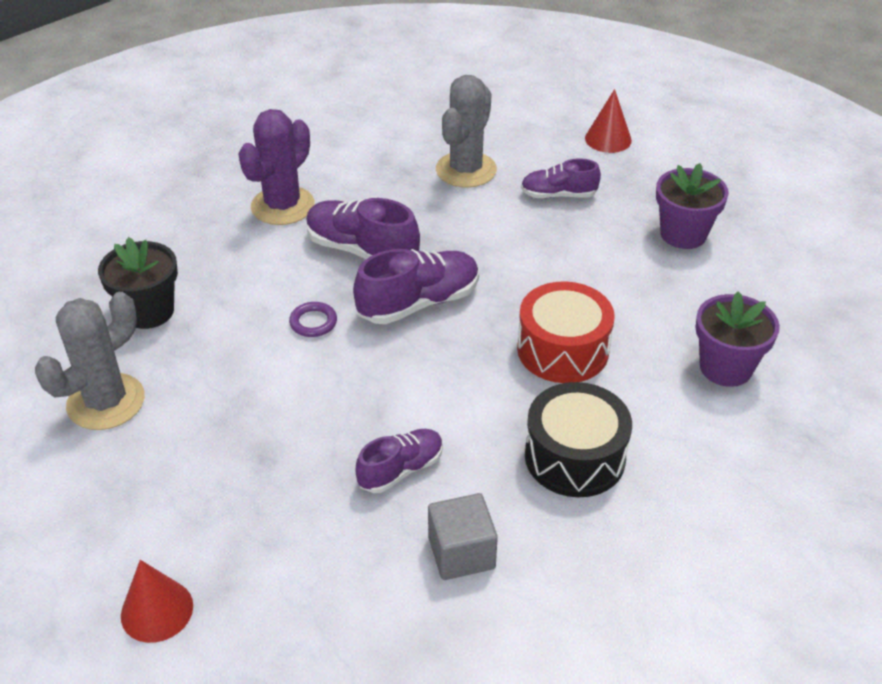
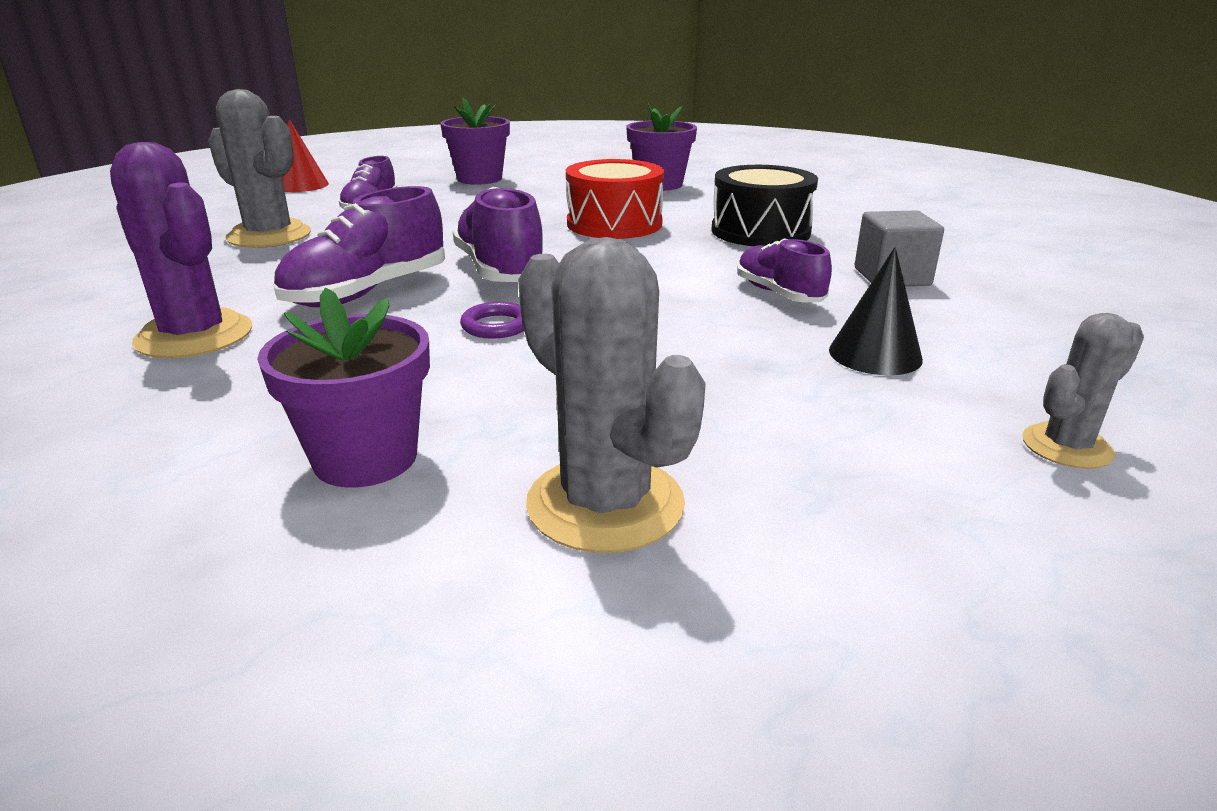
camera: 80 degrees left, 15 degrees down
(149, 311) = (365, 458): black flower pot -> purple flower pot
(157, 610) = (1066, 446): red cone -> grey cactus
(287, 524) = (875, 354): none -> black cone

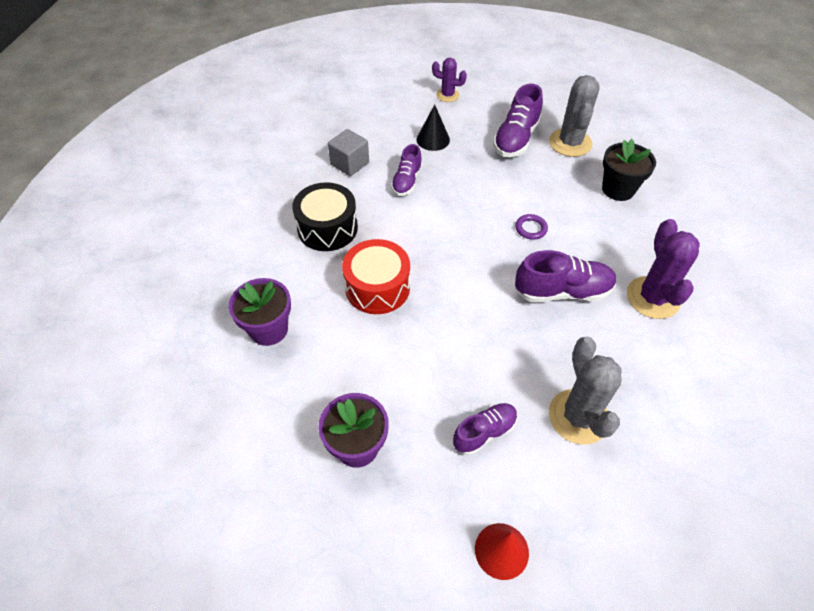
camera: 135 degrees left, 25 degrees up
(365, 458) = (618, 189): purple flower pot -> black flower pot
(500, 270) = (488, 273): purple shoe -> purple shoe (516, 139)
(1066, 446) = (447, 95): grey cactus -> purple cactus

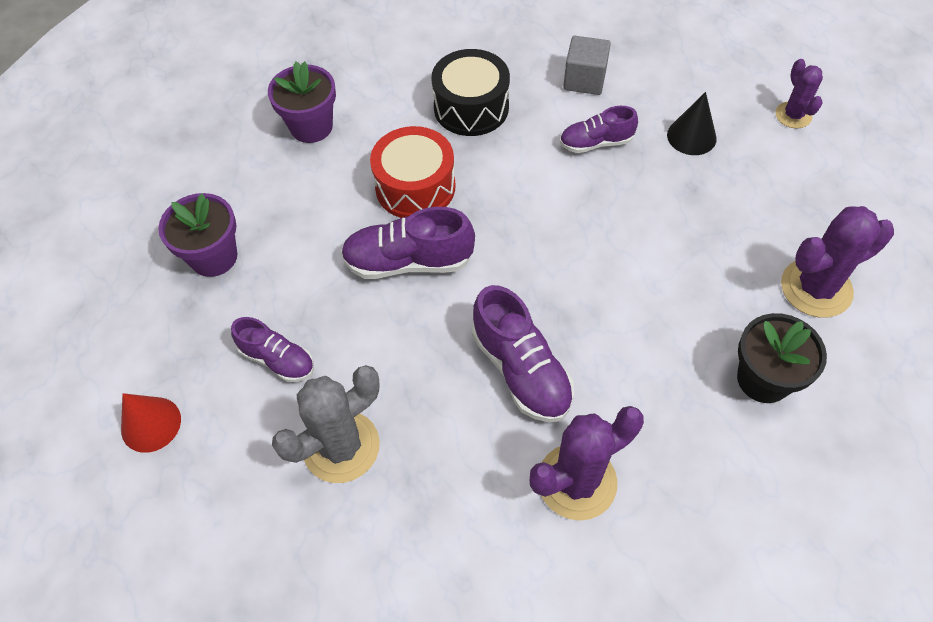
camera: 65 degrees right, 5 degrees up
(516, 139) = (769, 222): purple shoe -> purple shoe (408, 261)
(531, 228) = (607, 299): purple ring -> none
(570, 143) = (816, 288): grey cactus -> purple cactus

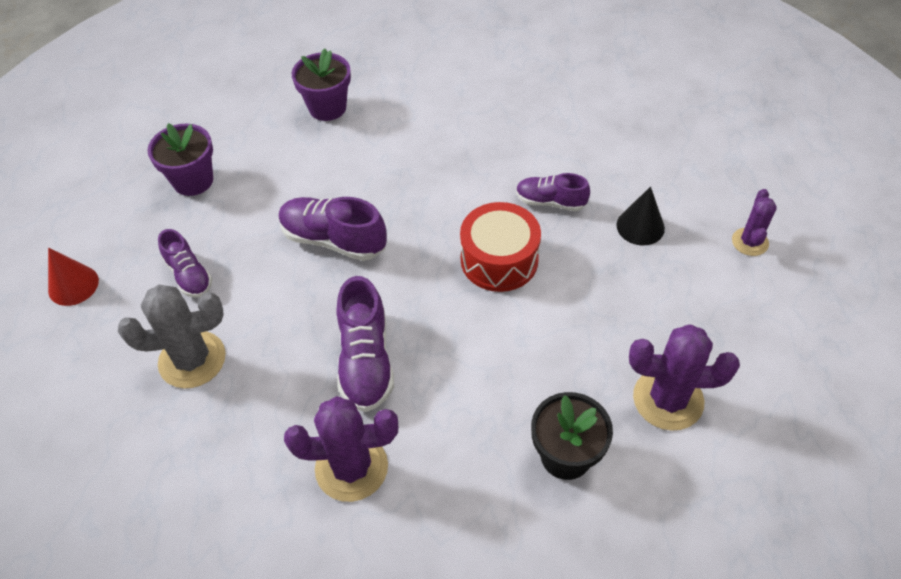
camera: 25 degrees right, 5 degrees down
(415, 187) = (377, 183): red drum -> red drum (499, 260)
(471, 107) = (463, 136): black drum -> none
(584, 80) = (576, 146): grey cube -> none

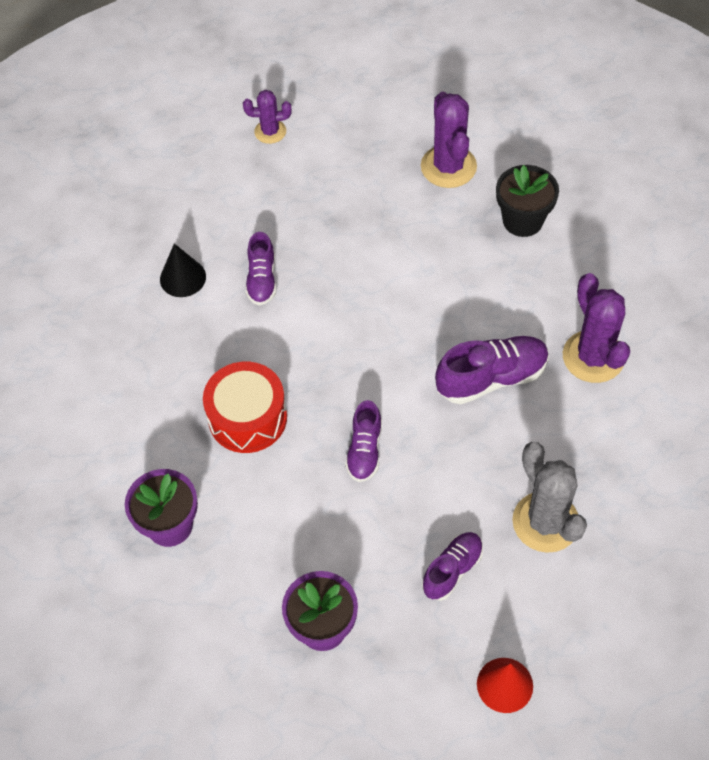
camera: 105 degrees left, 5 degrees up
(333, 240) = (364, 450): purple shoe -> purple shoe, size x0.64
(499, 260) = (346, 305): red drum -> red drum (247, 418)
(640, 226) = (274, 207): black cone -> black cone (183, 278)

